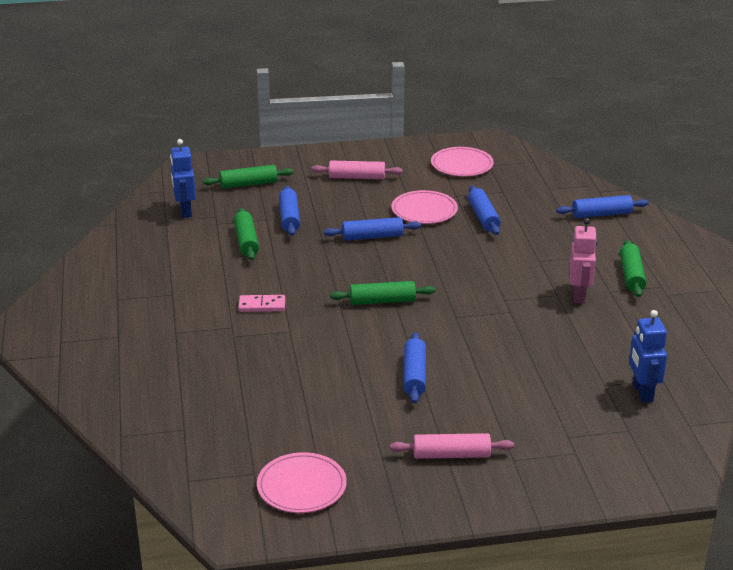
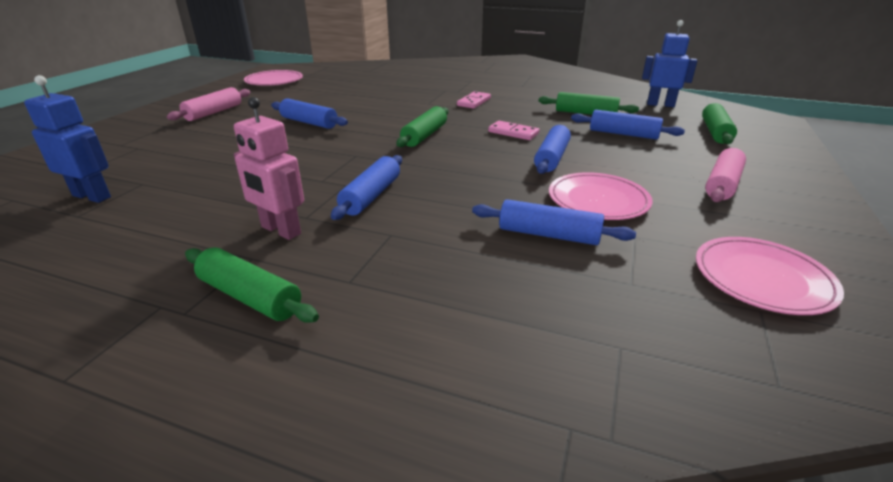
camera: 120 degrees right, 0 degrees up
(334, 263) = (513, 133): none -> pink domino
(601, 214) = (462, 369): blue rolling pin -> blue rolling pin (371, 196)

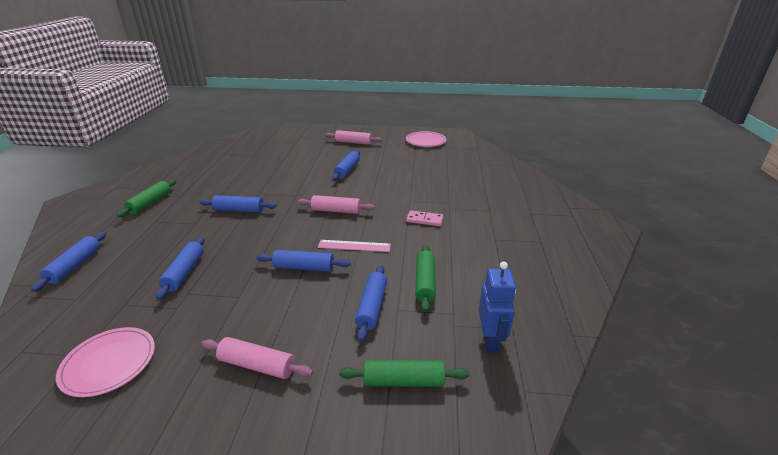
camera: 75 degrees right, 0 degrees up
(92, 196) = (241, 151): blue robot -> none
(280, 230) = (203, 196): pink robot -> none
(424, 135) = (336, 211): green rolling pin -> pink rolling pin
(498, 374) = (75, 266): none -> blue rolling pin
(513, 133) = (354, 246): pink domino -> pink ruler
(598, 200) = (229, 291): pink plate -> none

